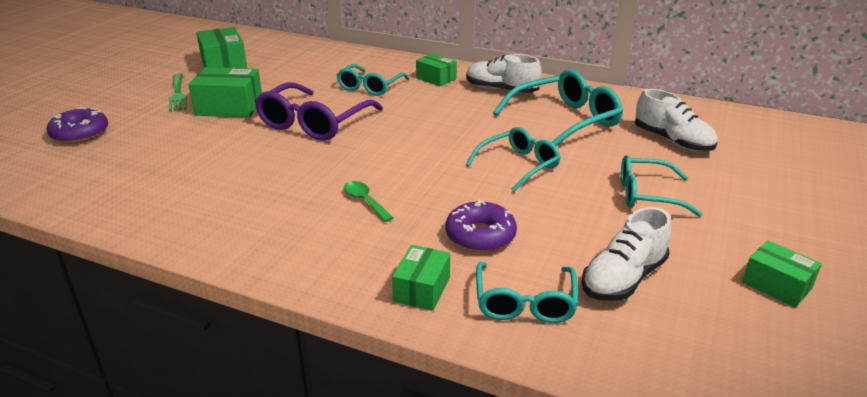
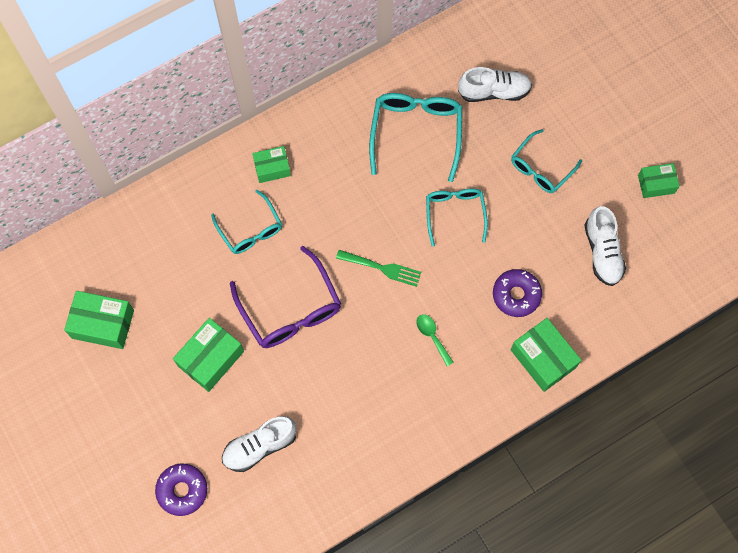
camera: 55 degrees left, 40 degrees up
(178, 94) = (149, 389): green fork -> green fork (382, 268)
(365, 201) = (432, 336): green spoon -> green spoon turned 60 degrees clockwise
(421, 289) = (543, 358): green box -> green box, size x1.59
(501, 90) = (332, 136): white shoe -> white shoe (260, 446)
(525, 303) = (587, 315): turquoise glasses -> none

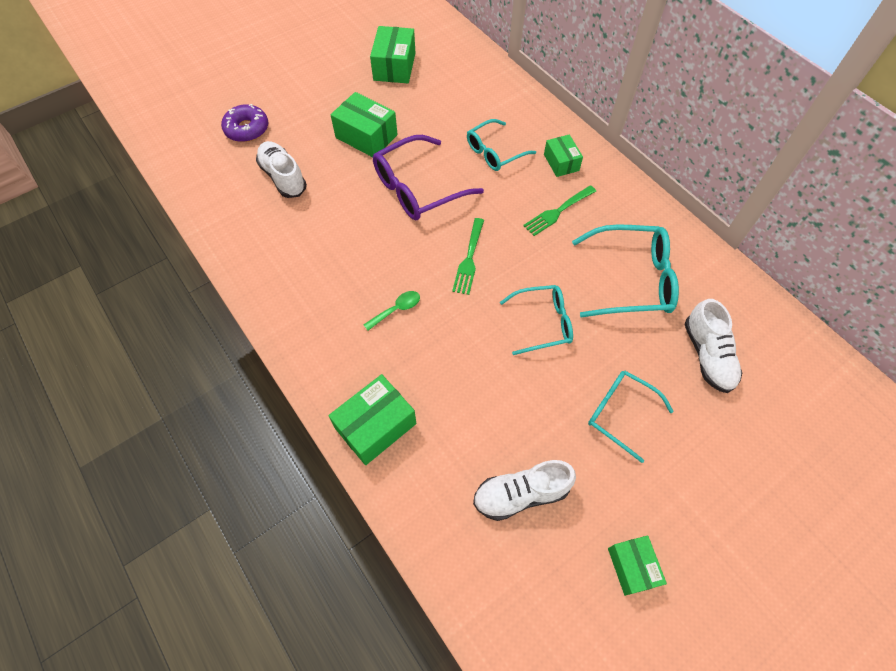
camera: 85 degrees right, 10 degrees down
(334, 181) = (557, 212): none -> green fork
(516, 295) = (452, 392): purple donut -> none

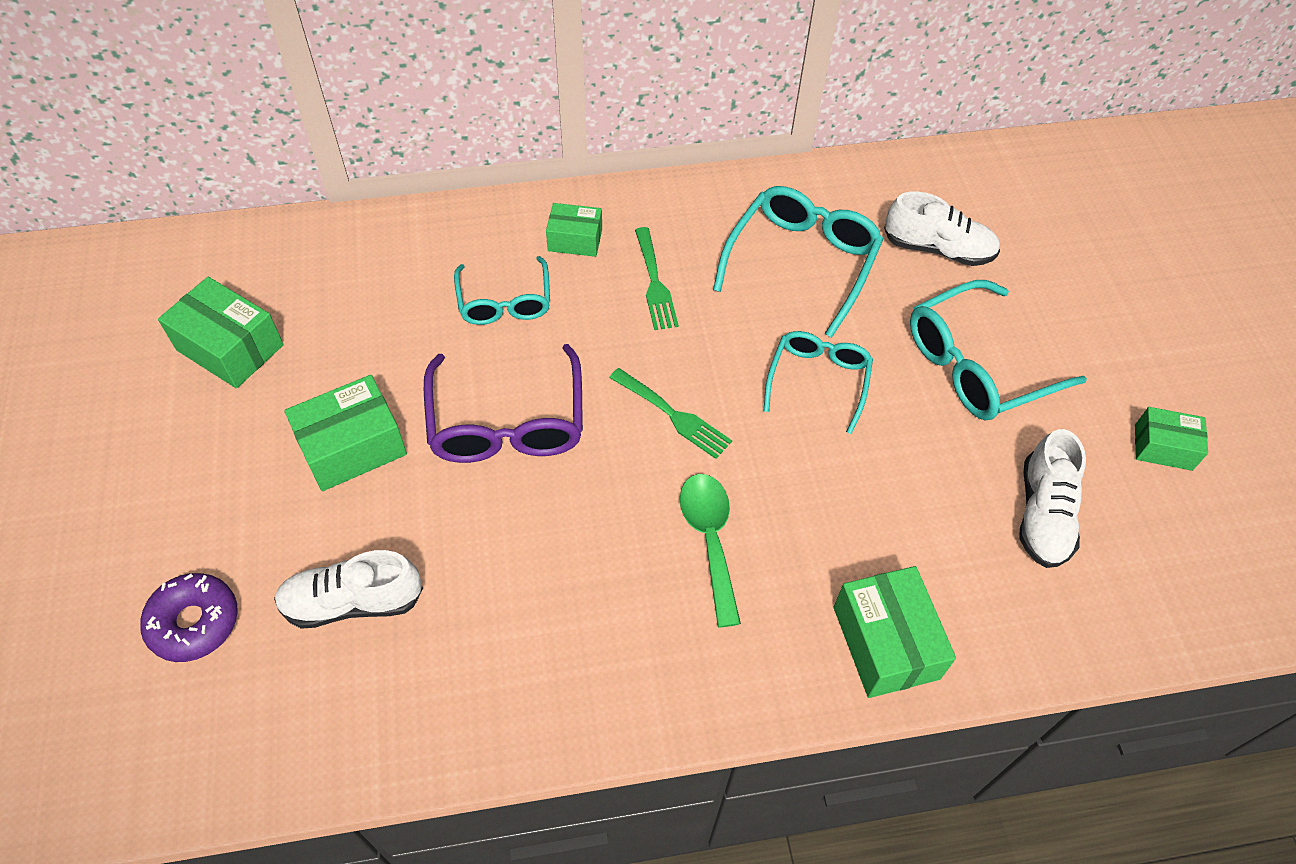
camera: 65 degrees left, 5 degrees down
(396, 309) = (710, 540): green spoon -> green spoon, size x1.61
(620, 413) = (977, 365): turquoise glasses -> turquoise glasses, size x1.54

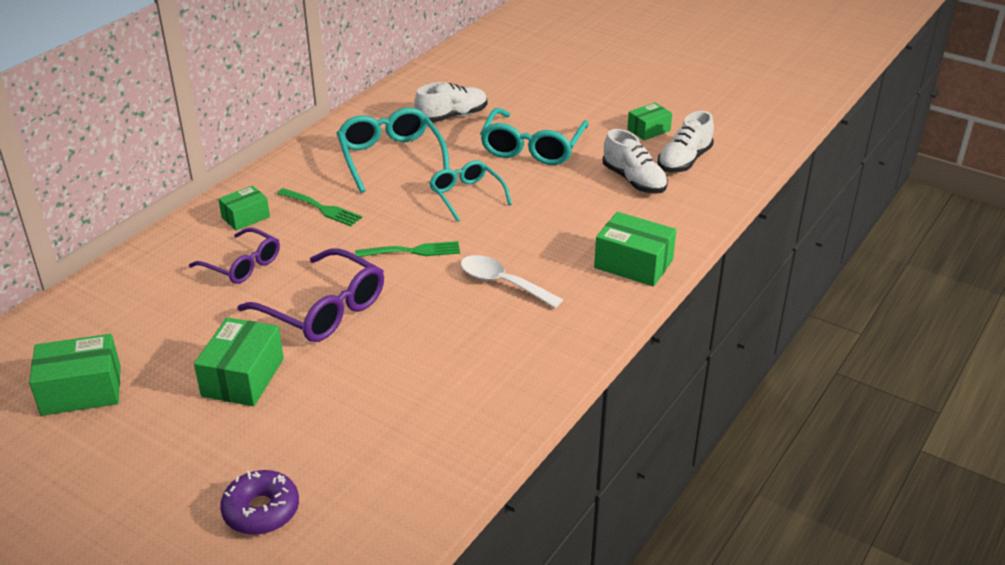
camera: 45 degrees left, 20 degrees down
(353, 602) = (348, 433): white shoe -> white shoe (684, 161)
(504, 302) = (242, 265): turquoise glasses -> purple glasses
(710, 540) = (502, 283): green spoon -> white spoon

